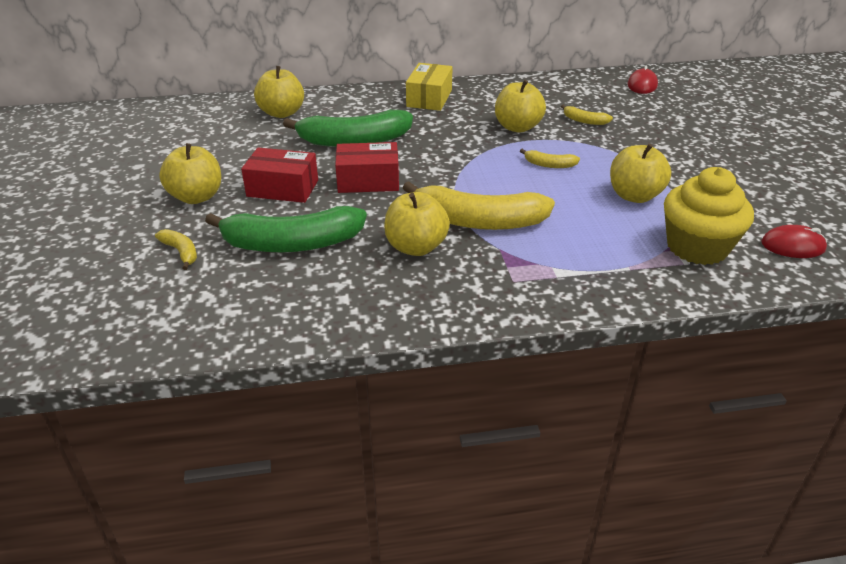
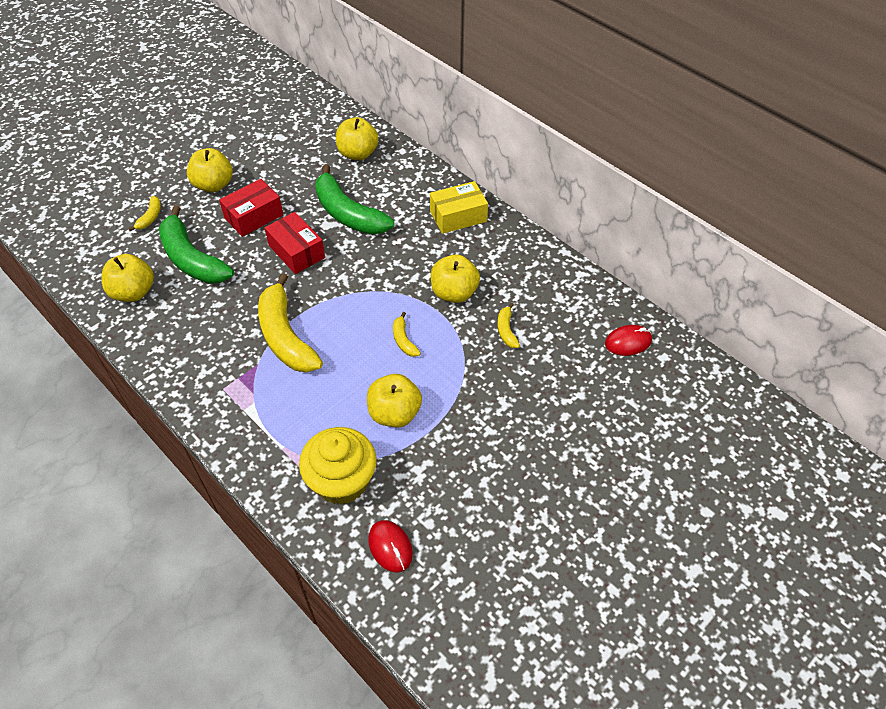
camera: 55 degrees right, 15 degrees up
(282, 188) = (254, 216): red box -> red box turned 75 degrees clockwise
(416, 247) = (229, 320): yellow apple -> yellow apple (133, 292)

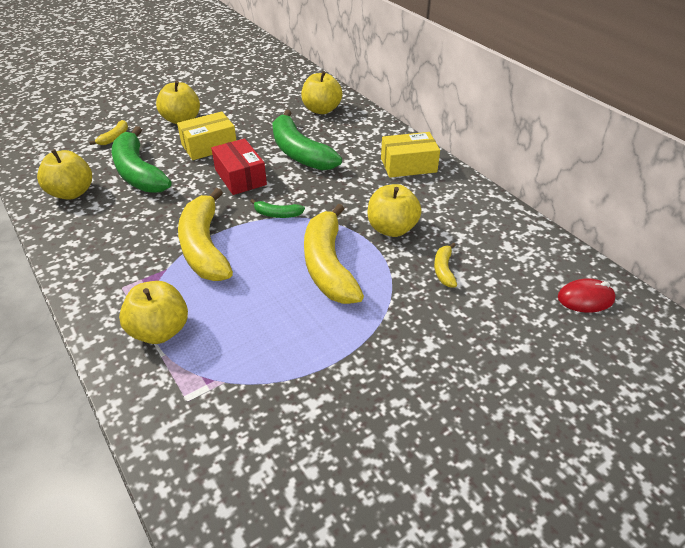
camera: 10 degrees right, 10 degrees down
(254, 216) = (209, 146): red box -> yellow box
(342, 481) = (218, 402): yellow cupcake -> none
(344, 291) = (277, 214): none -> green banana
(390, 547) = (255, 494): red mouse -> none
(394, 413) = (300, 337): yellow apple -> yellow apple (160, 331)
(404, 340) = (328, 265): yellow banana -> yellow banana, size x2.27

